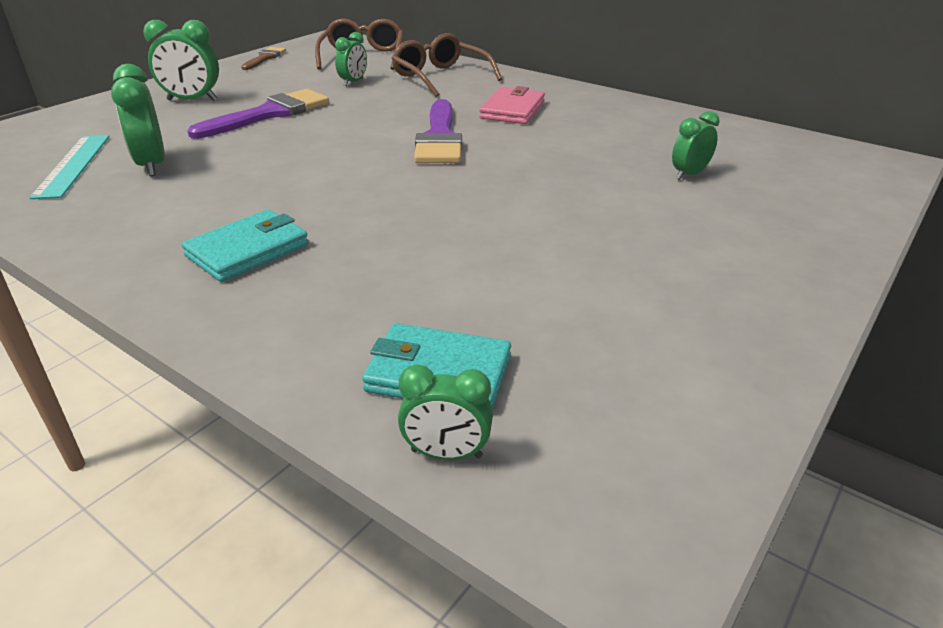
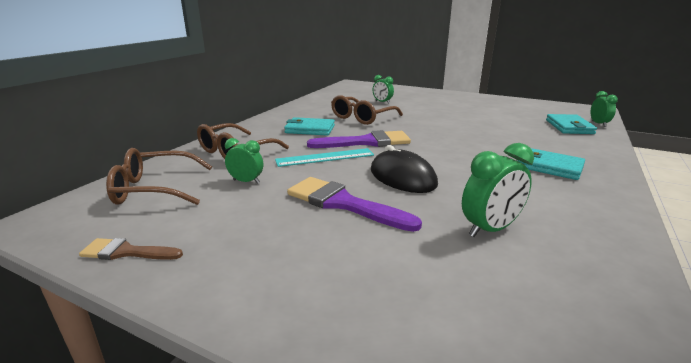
camera: 100 degrees left, 10 degrees down
(73, 165) = (533, 277): turquoise ruler -> turquoise ruler (325, 157)
(192, 100) = (313, 261): green clock -> none
(303, 144) = (402, 177): none -> black mouse
(512, 110) = (310, 129): pink wallet -> turquoise wallet
(570, 146) = (362, 117): none -> brown glasses

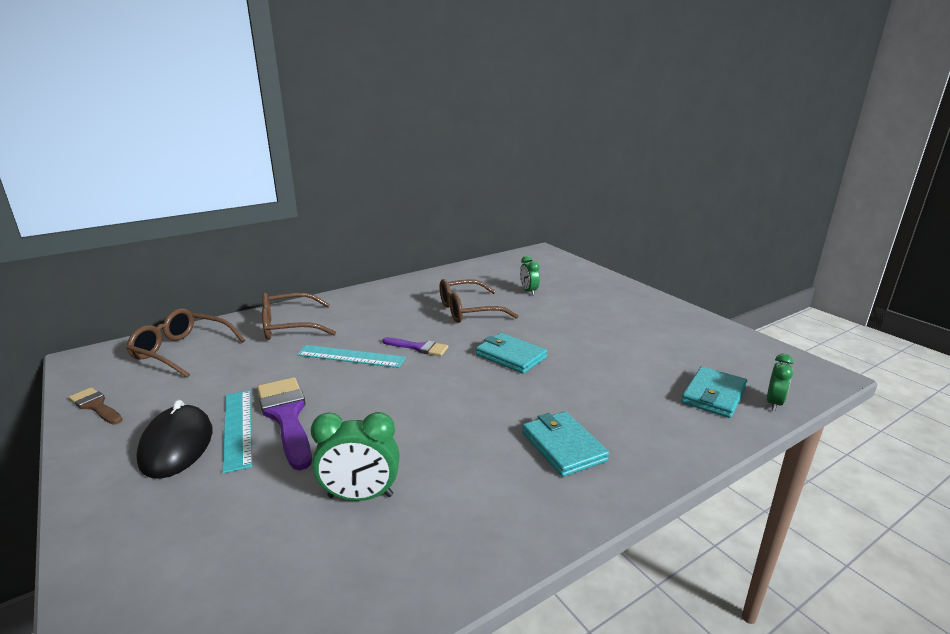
camera: 30 degrees right, 0 degrees up
(246, 181) = (251, 364): green clock -> none
(310, 129) = (391, 314): turquoise wallet -> turquoise wallet (511, 356)
(315, 222) = (238, 428): none -> turquoise ruler
(366, 142) = (419, 347): purple brush -> purple brush, size x0.57
(402, 177) = (381, 405): black mouse -> black mouse (177, 445)

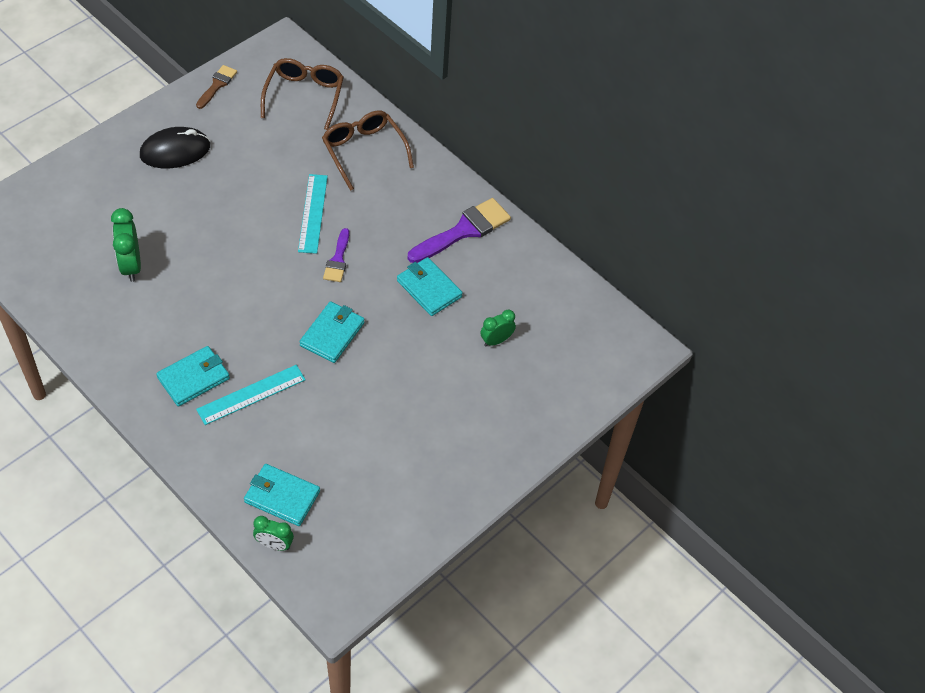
camera: 75 degrees right, 30 degrees up
(238, 428) = (198, 176): turquoise ruler -> turquoise ruler (251, 394)
(286, 416) = (215, 199): purple brush -> purple brush (464, 230)
(469, 310) = (429, 289): brown glasses -> turquoise wallet

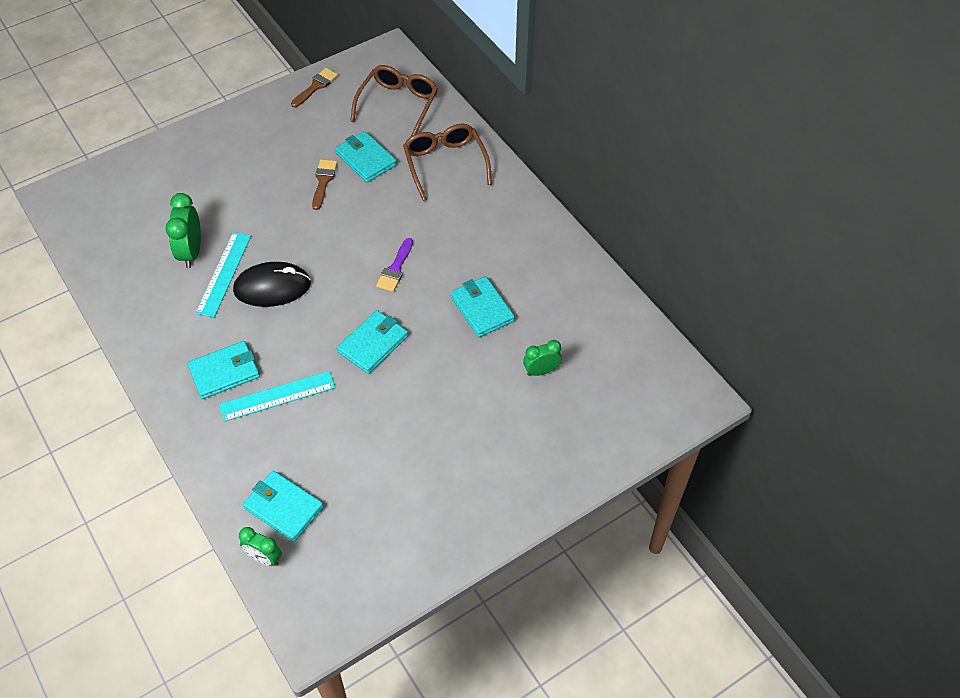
camera: 15 degrees right, 0 degrees up
(175, 151) = (261, 145): black mouse -> black mouse (272, 287)
(247, 181) = (323, 181): none -> brown brush
(284, 154) = (366, 159): none -> turquoise wallet
(313, 213) = (380, 219): turquoise ruler -> turquoise ruler (224, 274)
(464, 230) = (530, 253): purple brush -> none

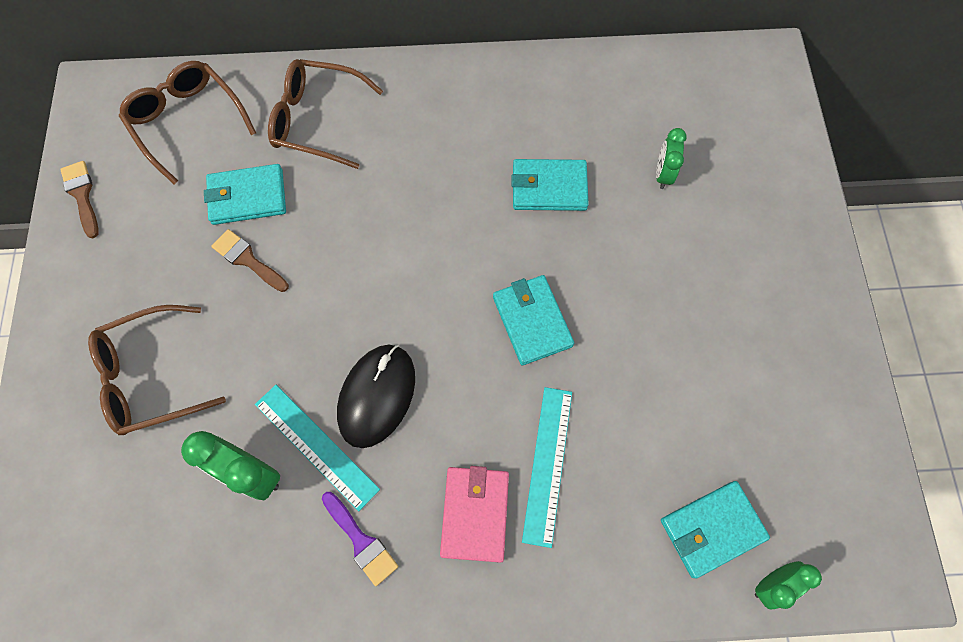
camera: 60 degrees left, 15 degrees up
(223, 178) = (152, 376): none -> brown glasses
(224, 372) = (475, 513): turquoise wallet -> pink wallet
(395, 269) = (437, 246): purple brush -> purple brush (361, 541)

